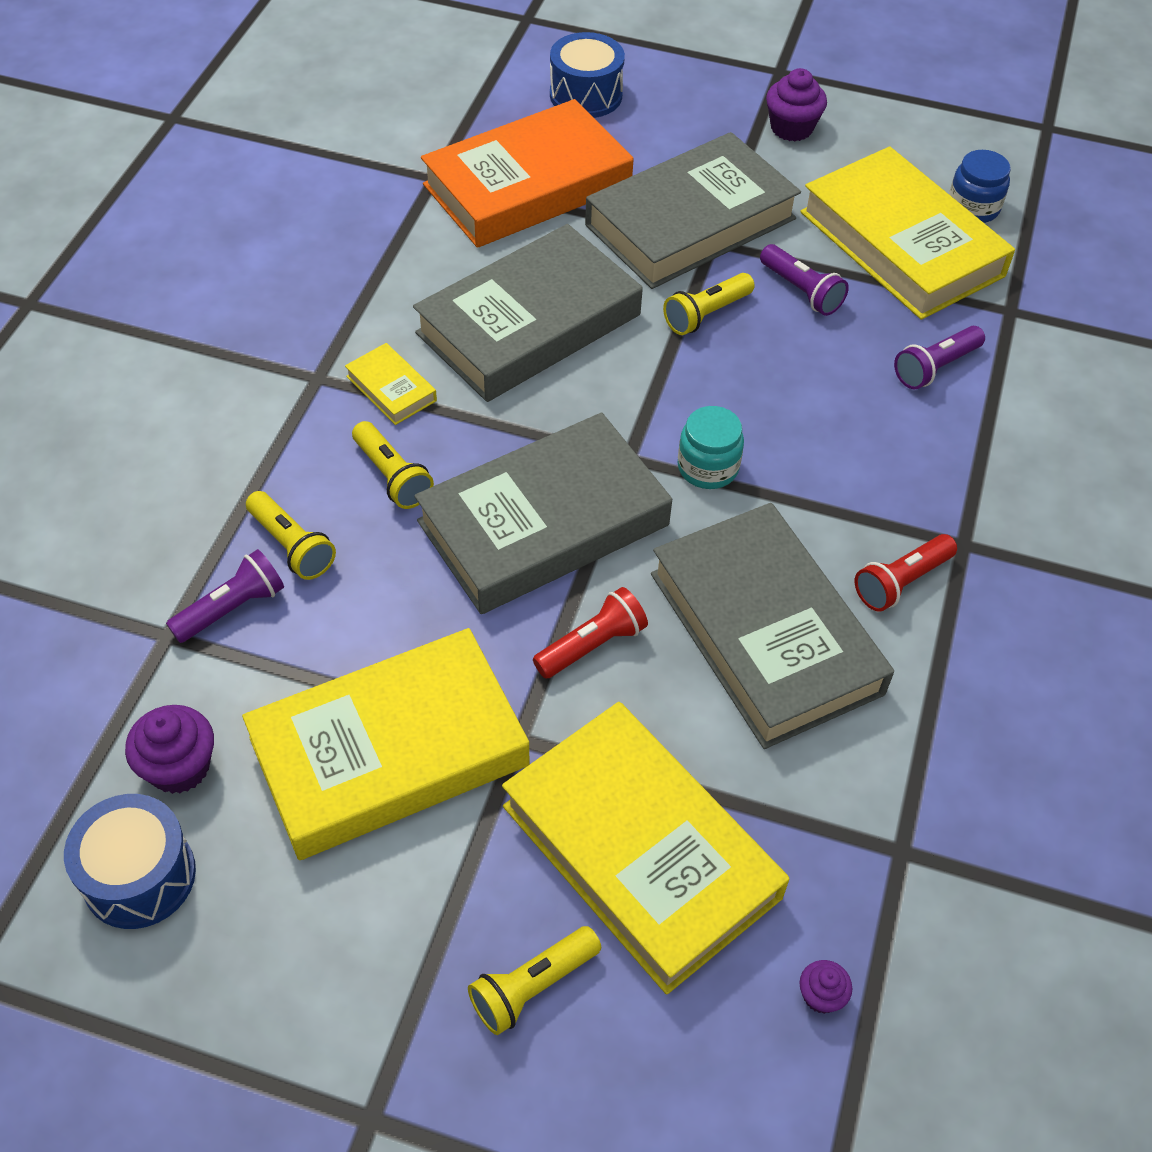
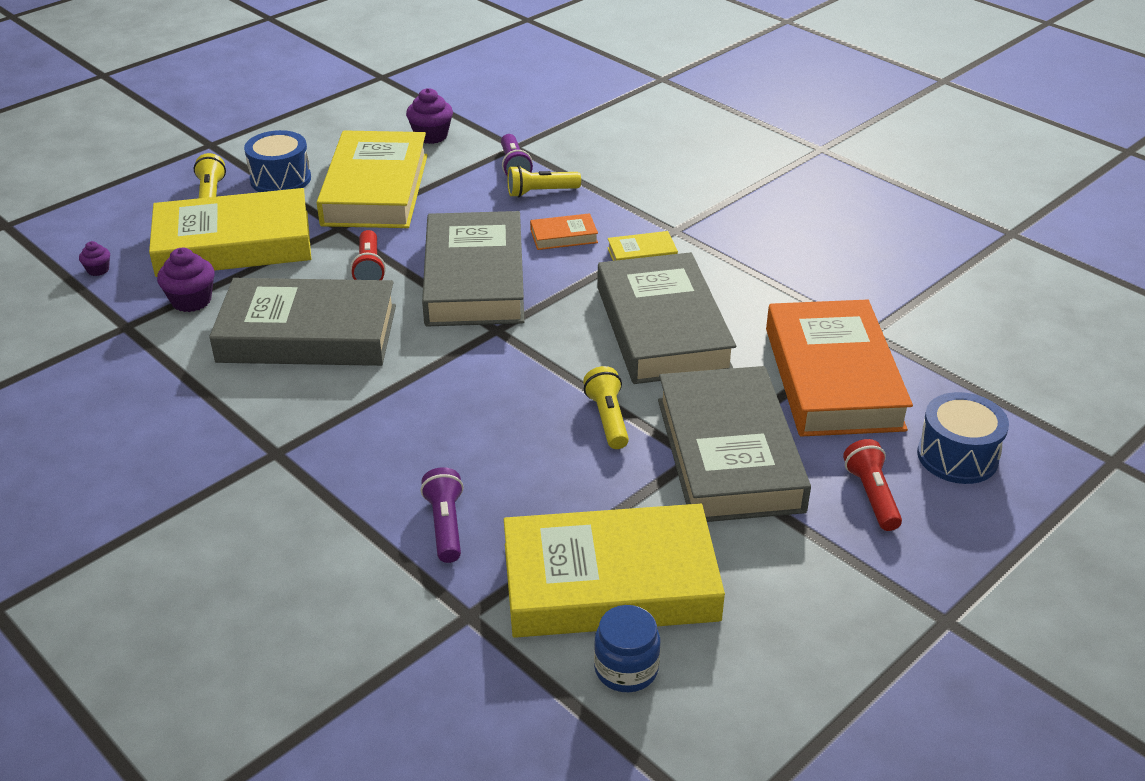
camera: 120 degrees right, 15 degrees down
(139, 876) = (385, 117): blue drum -> blue drum (280, 179)
(392, 476) = (563, 236): yellow flashlight -> orange book
(707, 467) = (456, 360): turquoise jar -> none
(791, 128) = (836, 584): purple cupcake -> purple cupcake (191, 300)
(801, 291) = (595, 485): purple flashlight -> none
(901, 582) = (280, 407): red flashlight -> red flashlight (871, 495)

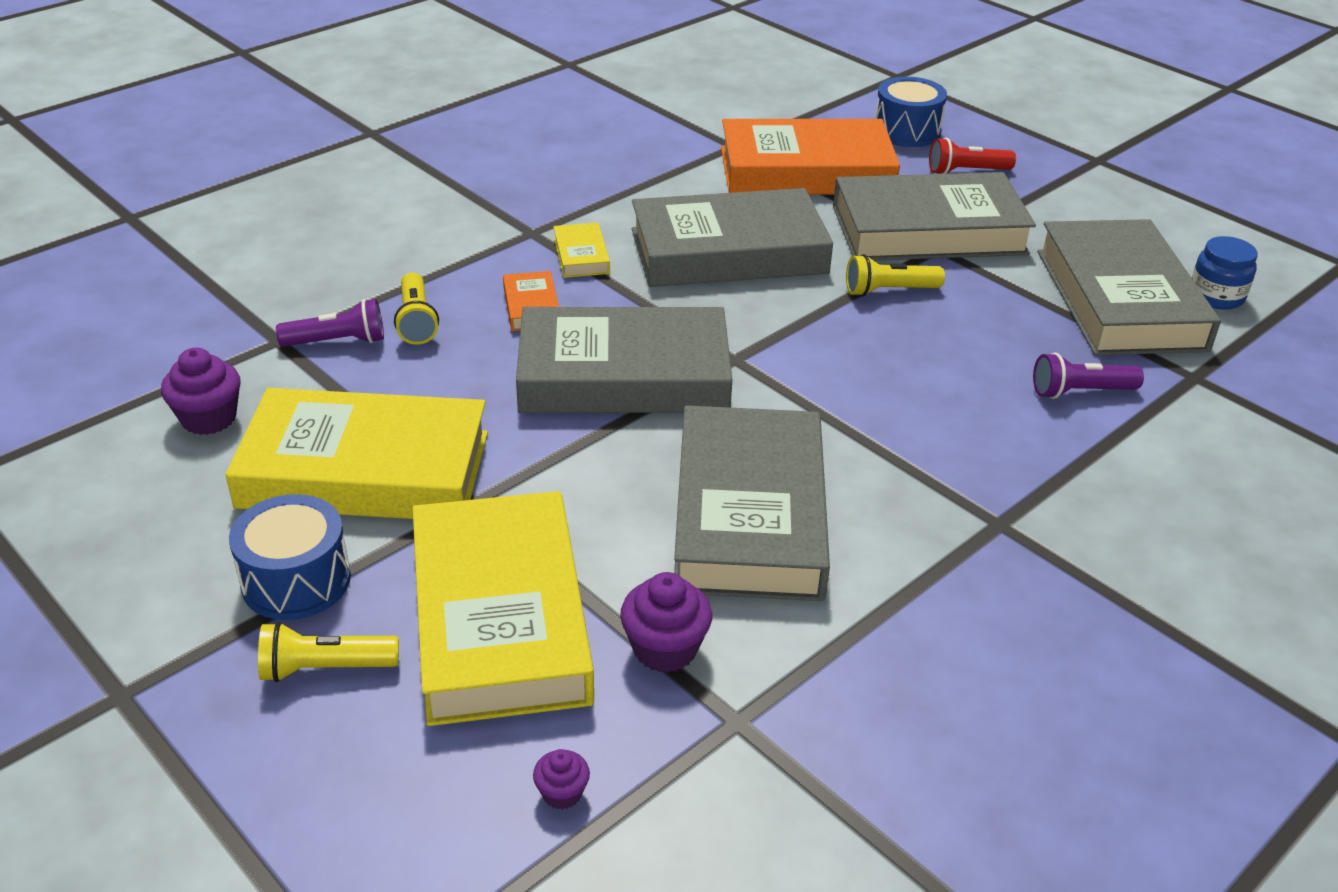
camera: 90 degrees left, 0 degrees up
(369, 269) = (590, 466): red flashlight -> none
(610, 582) = (1120, 299): yellow book -> grey book

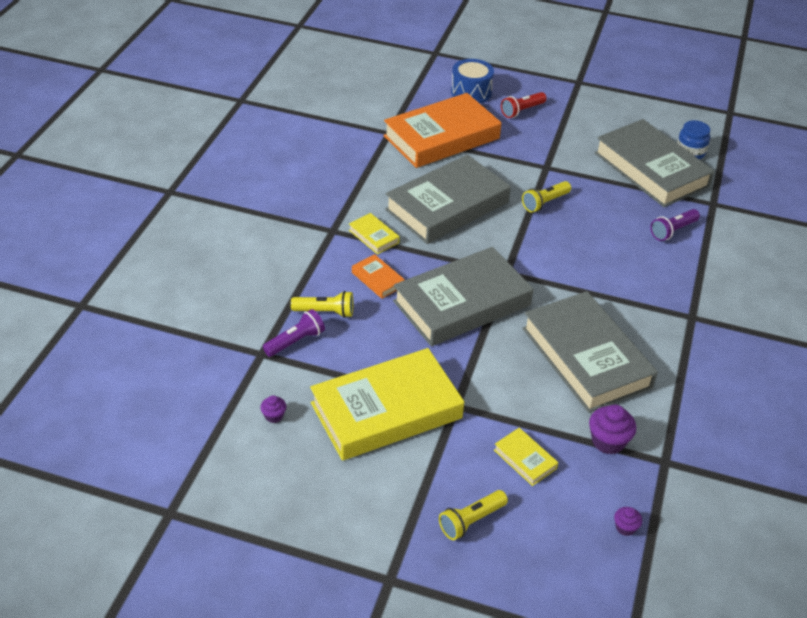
camera: 30 degrees left, 5 degrees up
(209, 418) = (274, 416): purple cupcake -> purple cupcake, size x0.56
(296, 581) = (413, 484): blue drum -> none
(416, 321) = (325, 312): yellow flashlight -> yellow flashlight turned 45 degrees counterclockwise
(500, 618) = (525, 459): yellow book -> yellow book, size x0.41
(928, 230) = (533, 157): grey book -> none

